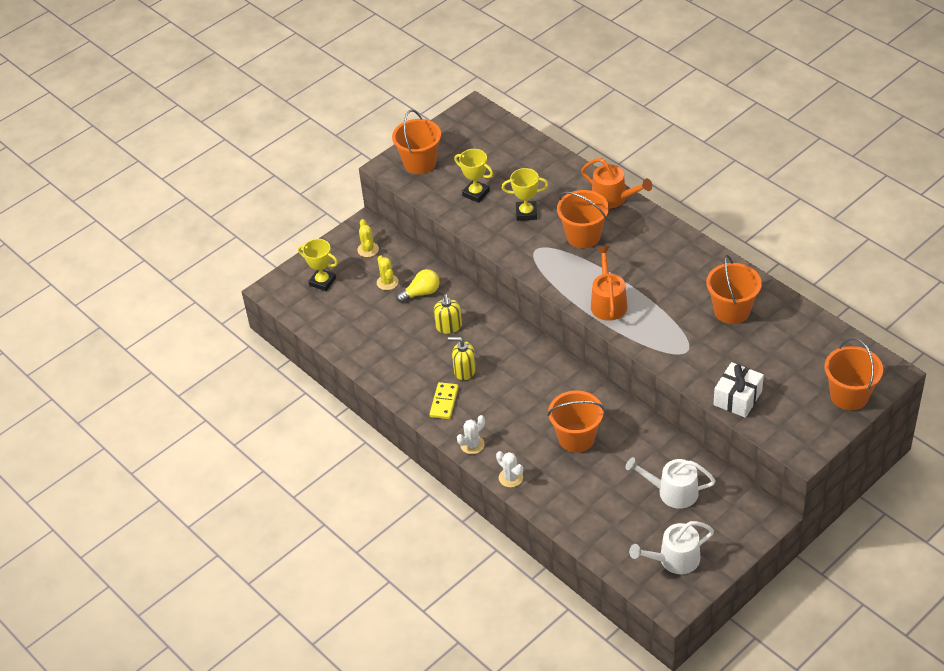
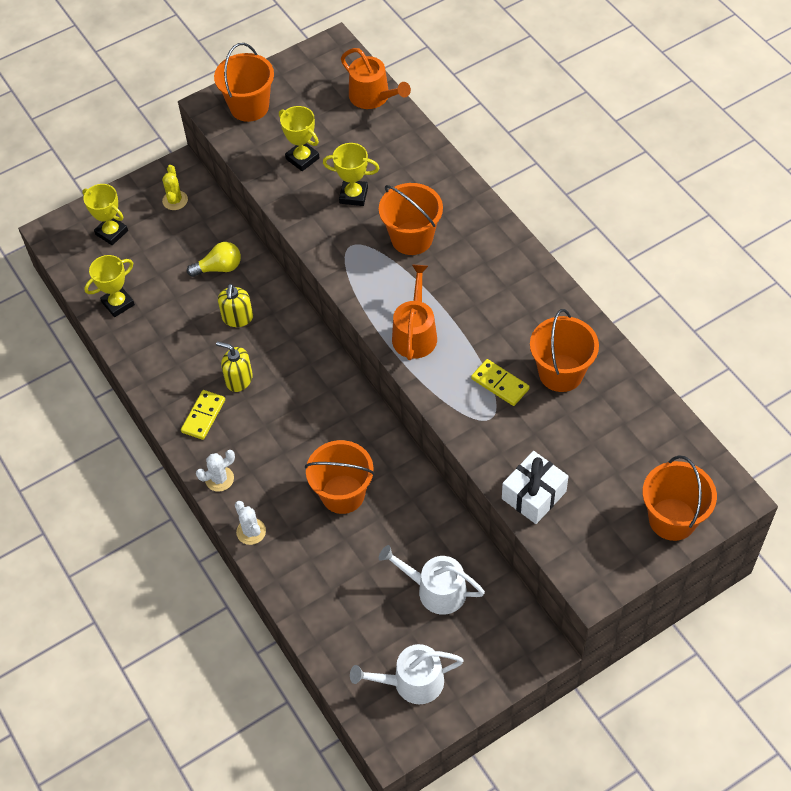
camera: 10 degrees right, 10 degrees up
(345, 333) = (118, 303): none -> yellow trophy
(387, 282) = (184, 247): yellow cactus -> none
(613, 198) = (462, 193): orange watering can -> orange watering can (373, 97)
(686, 326) = (500, 384): none -> yellow domino

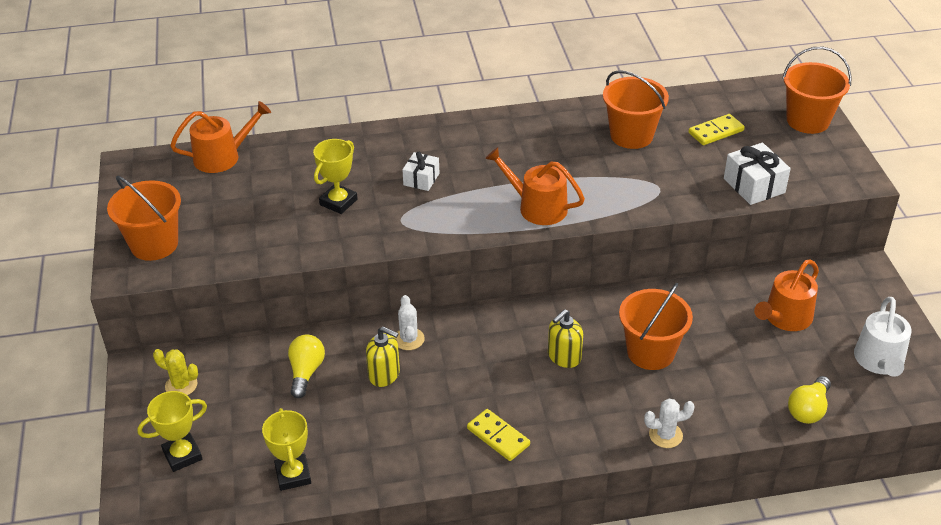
camera: 70 degrees left, 15 degrees down
(219, 479) = (587, 444): white cactus -> white cactus (409, 339)
(239, 379) = (466, 395): yellow soap dispenser -> yellow soap dispenser (564, 357)
(302, 158) = (261, 224): yellow trophy -> none
(324, 634) = (808, 409): none -> yellow light bulb
(412, 238) = (421, 179): orange bucket -> white gift
(436, 590) = (785, 318): white watering can -> orange watering can
(500, 384) = (624, 172): yellow domino -> yellow domino (716, 132)

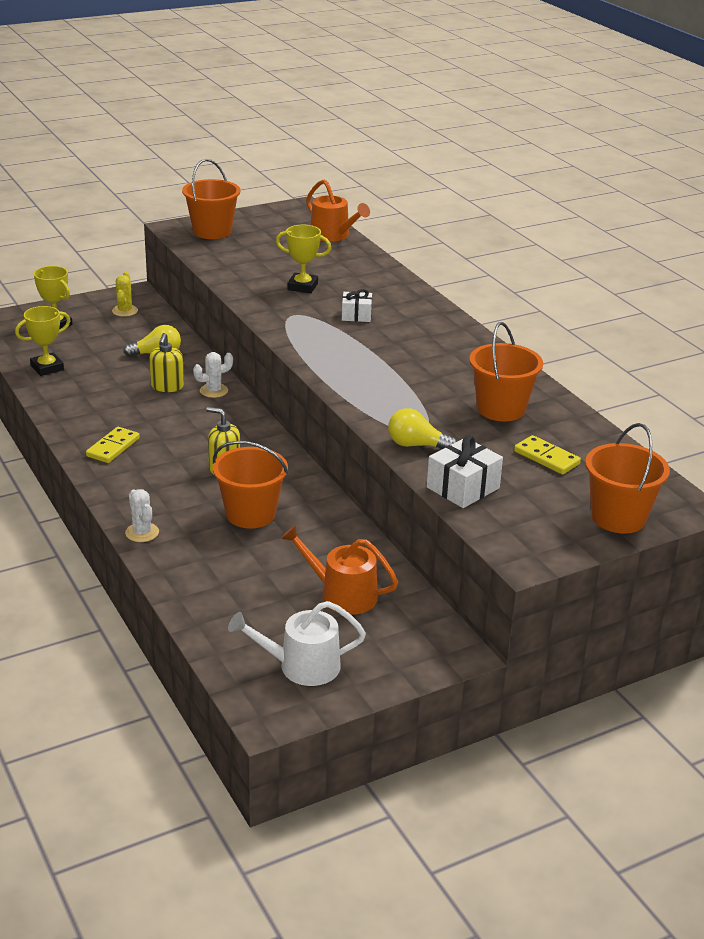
camera: 70 degrees right, 10 degrees down
(537, 207) = (349, 372): orange watering can -> none
(808, 409) = (206, 618): yellow light bulb -> yellow light bulb (416, 445)

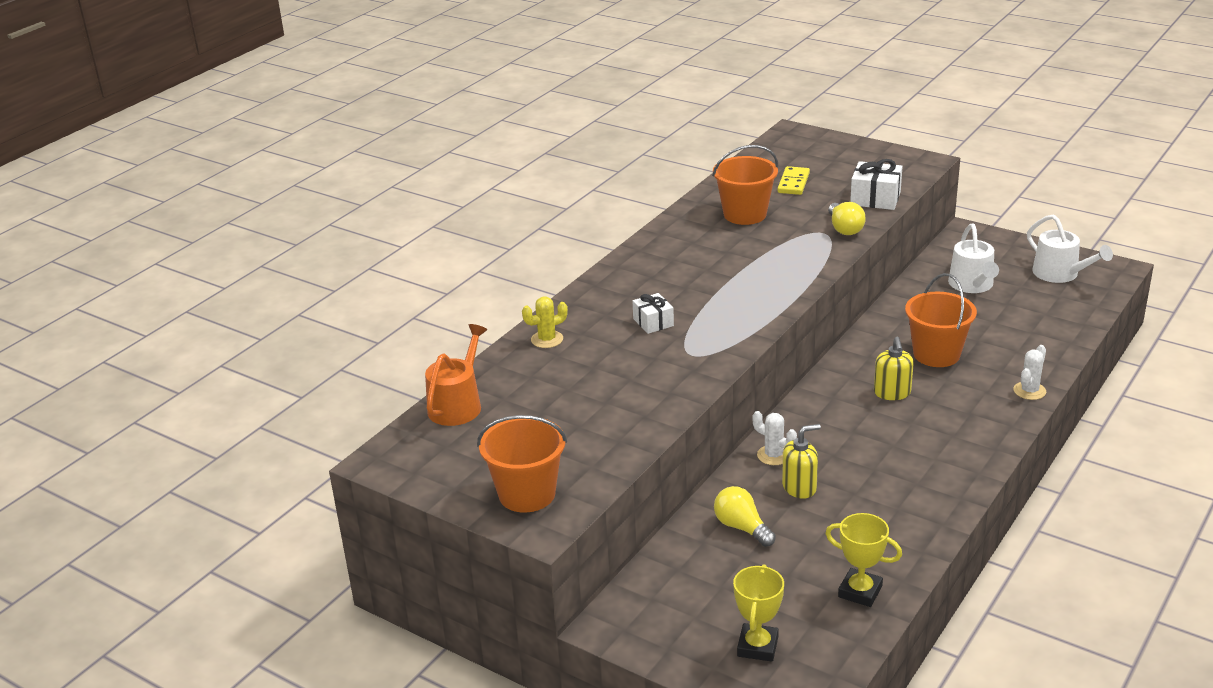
camera: 115 degrees left, 0 degrees up
(113, 447) = (941, 465): yellow domino -> none
(125, 311) = (663, 607): yellow cactus -> yellow cactus (547, 339)
(302, 287) = (620, 373): yellow trophy -> none
(342, 594) = (972, 285): orange watering can -> white watering can
(618, 517) = (835, 147): orange bucket -> none

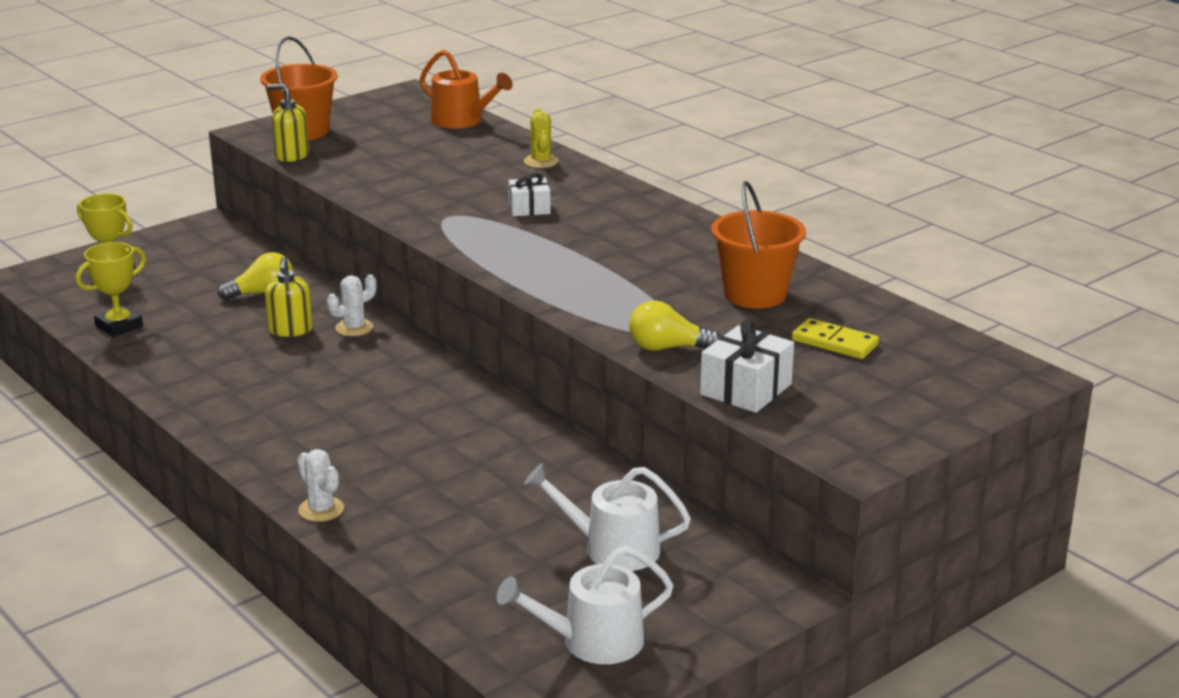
camera: 105 degrees right, 5 degrees down
(892, 393) = (401, 417): yellow soap dispenser -> yellow soap dispenser (291, 155)
(936, 354) = (457, 468): orange bucket -> none

